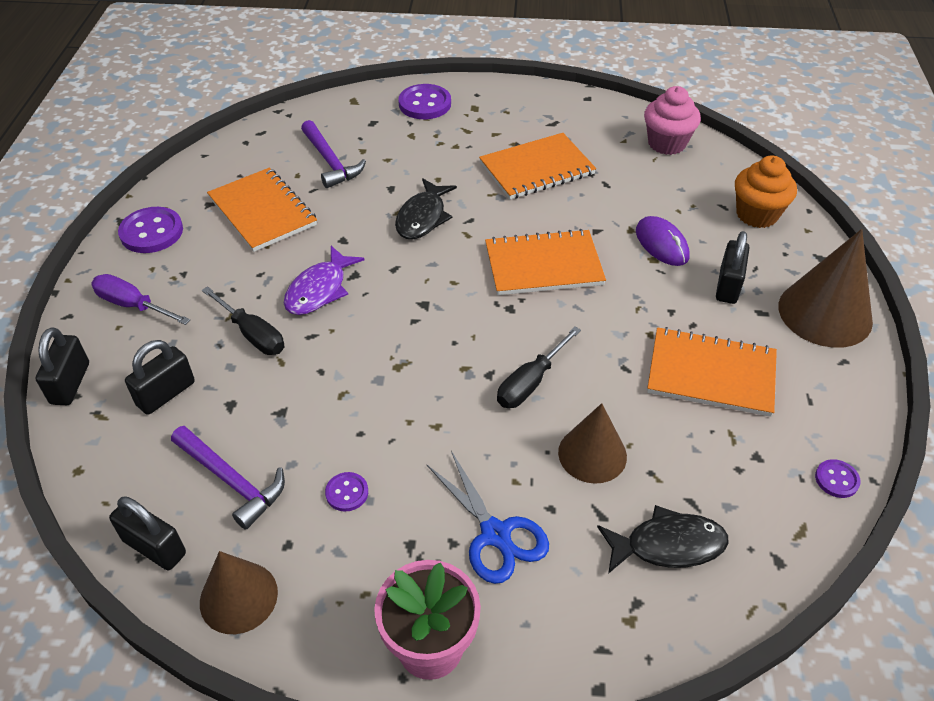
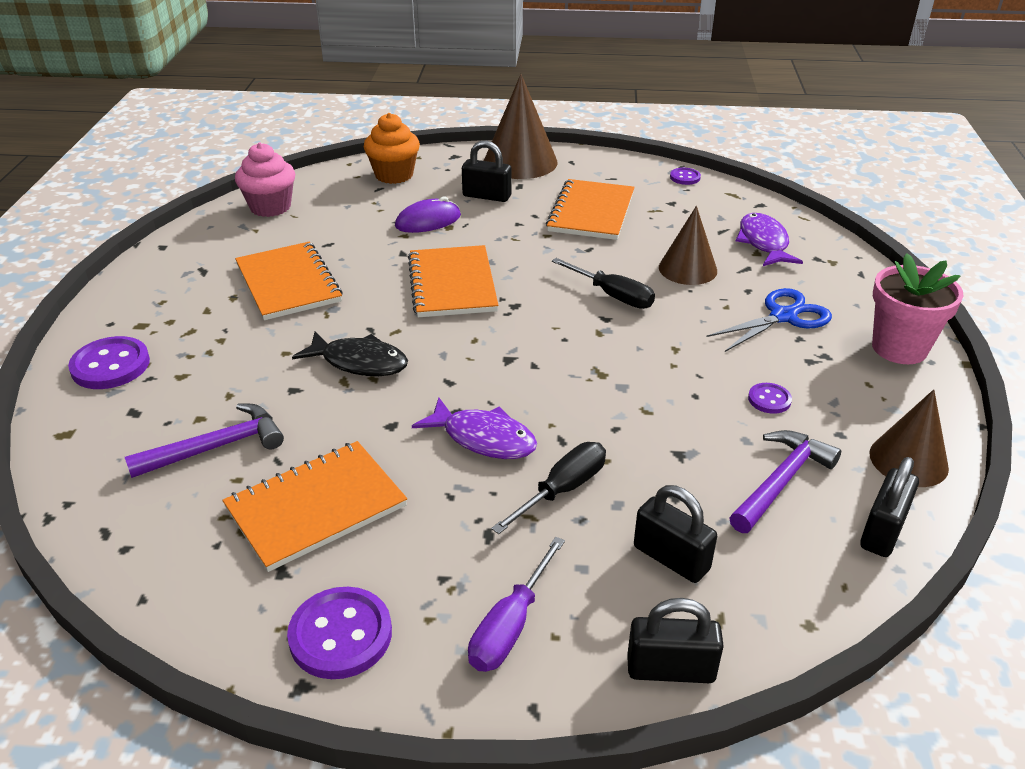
camera: 90 degrees left, 10 degrees down
(668, 545) = (763, 243): black fish -> purple fish

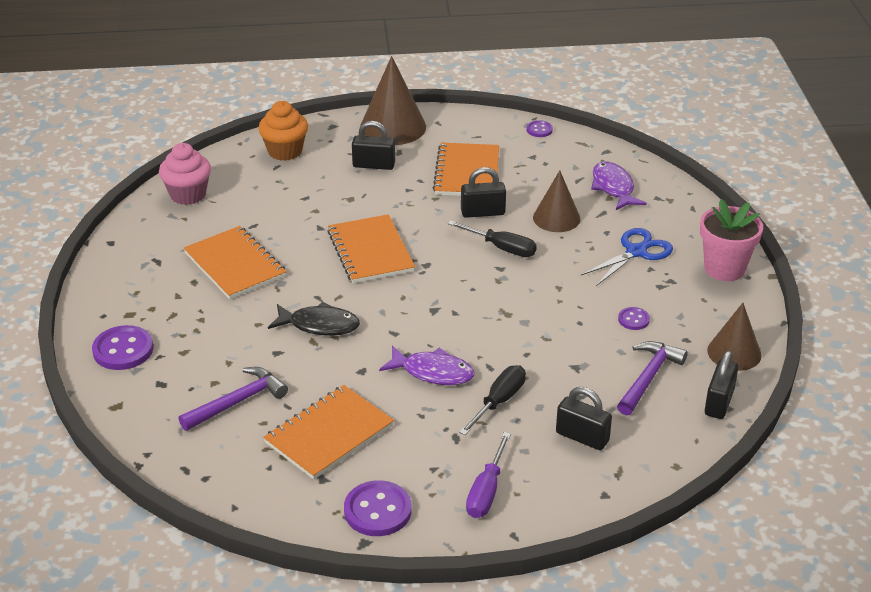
camera: 10 degrees left, 0 degrees up
(428, 221) = (331, 195): purple mouse -> none
(670, 669) = (593, 502): black padlock -> black padlock (483, 212)

